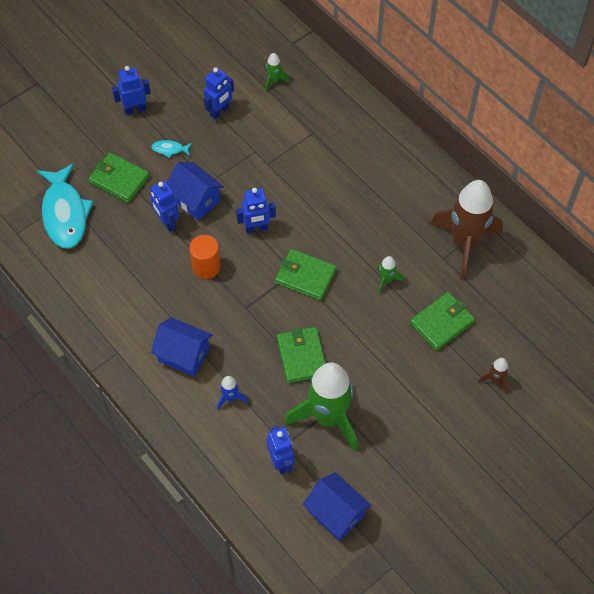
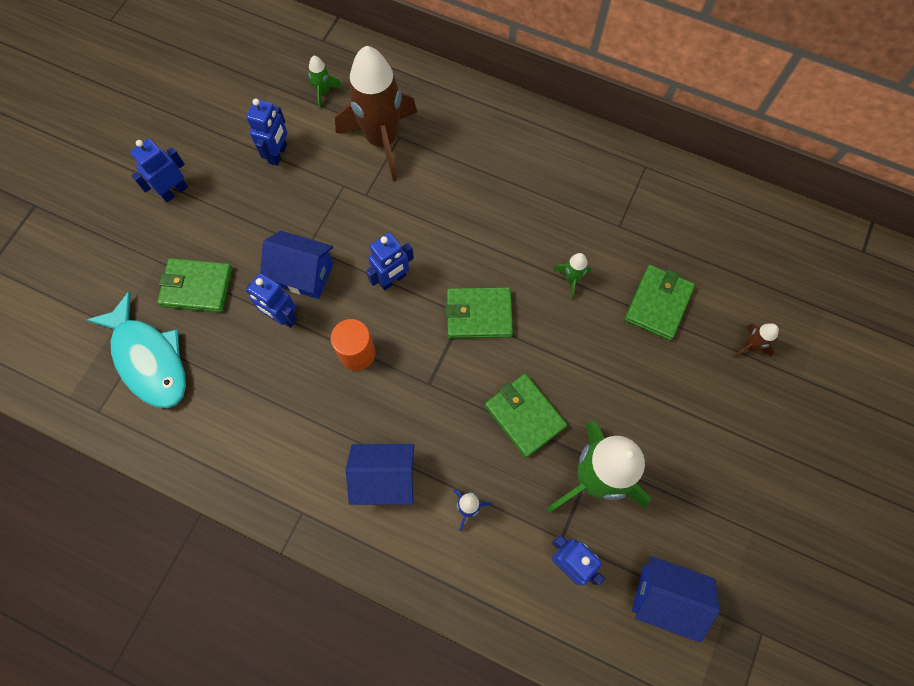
camera: 25 degrees left, 10 degrees up
(169, 149) = (241, 224): turquoise fish -> none
(464, 244) = (633, 200): brown rocket -> brown rocket (382, 140)

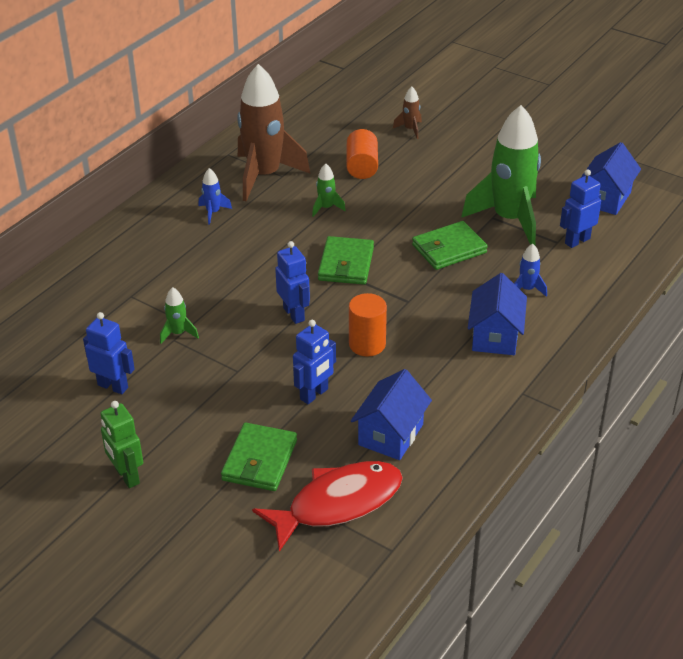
camera: 80 degrees left, 30 degrees down
(149, 359) = (338, 504): turquoise fish -> red fish
(174, 191) = (127, 476): blue robot -> green robot
(303, 274) = (269, 376): blue house -> blue house (390, 434)
(324, 92) = (47, 345): green rocket -> green rocket (178, 333)
(382, 140) = (130, 307): brown rocket -> brown rocket (264, 176)
(539, 175) = (213, 212): none -> blue rocket
(658, 304) = (362, 166): green wallet -> orange cylinder

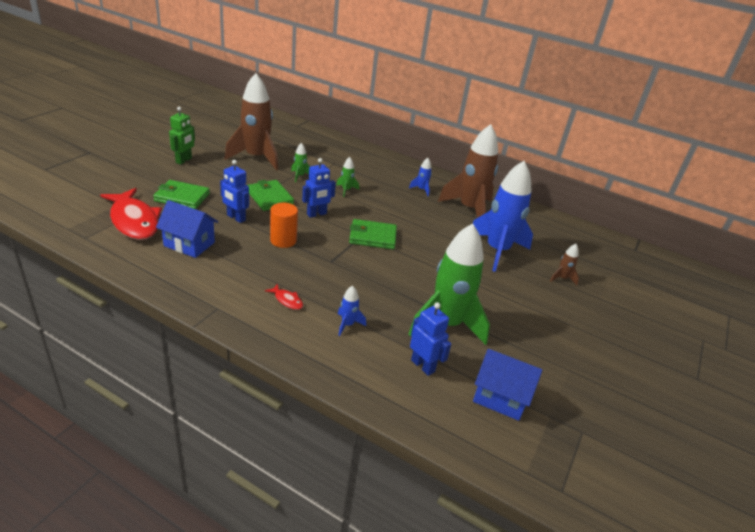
camera: 80 degrees right, 5 degrees down
(113, 386) = (256, 158): blue robot -> brown rocket
(127, 476) = (184, 160): green robot -> green robot turned 150 degrees clockwise
(326, 208) = (438, 232): green rocket -> green rocket (346, 190)
(362, 166) = (497, 251): orange cylinder -> blue rocket
(449, 249) = (398, 286): green wallet -> green wallet (270, 198)
(495, 336) = (287, 300): blue house -> red fish

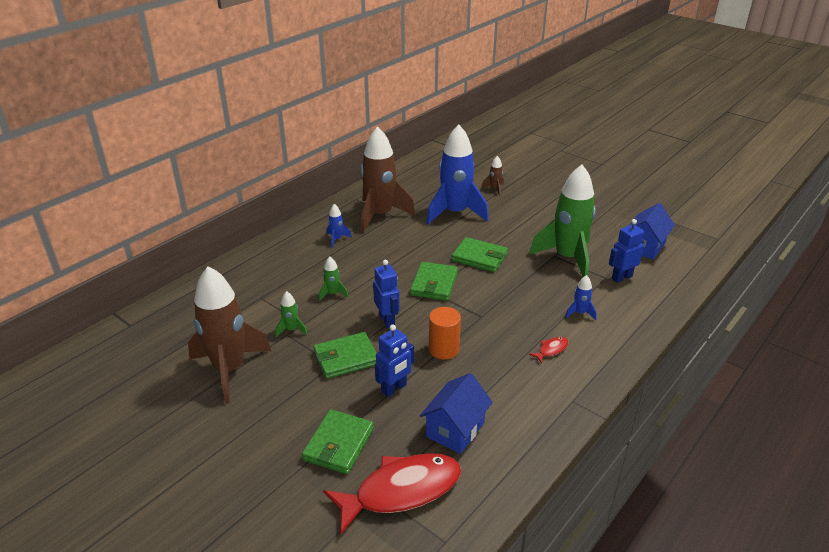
camera: 75 degrees left, 0 degrees up
(184, 160) = (222, 449): green robot -> none
(424, 263) = (479, 257): none -> green wallet

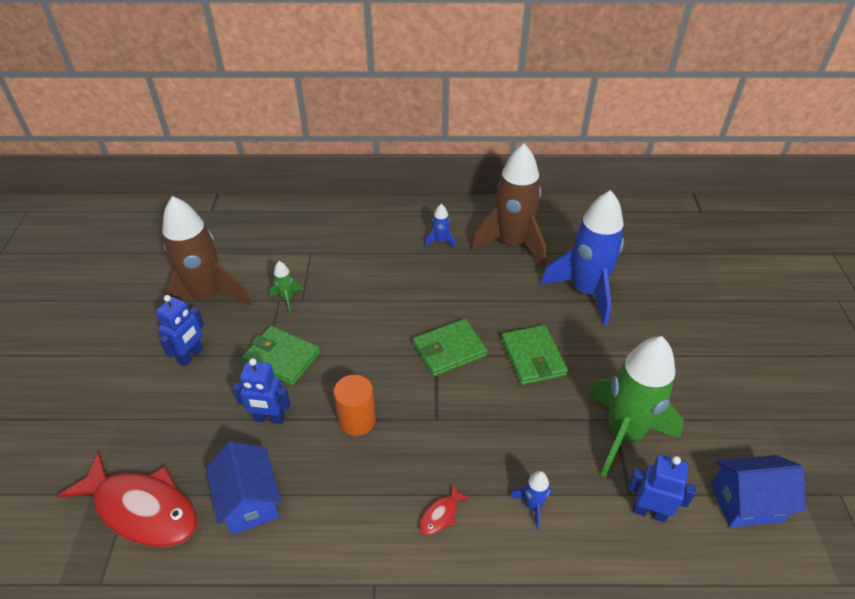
camera: 50 degrees right, 10 degrees up
(332, 294) = (360, 291): green rocket -> none
(339, 444) = (170, 426): green wallet -> none
(387, 320) = (359, 352): blue robot -> blue robot (191, 356)
(455, 429) = (250, 501): blue house -> blue house turned 75 degrees clockwise
(494, 189) = (672, 294): brown rocket -> none
(551, 350) = (441, 515): red fish -> red fish turned 120 degrees clockwise

